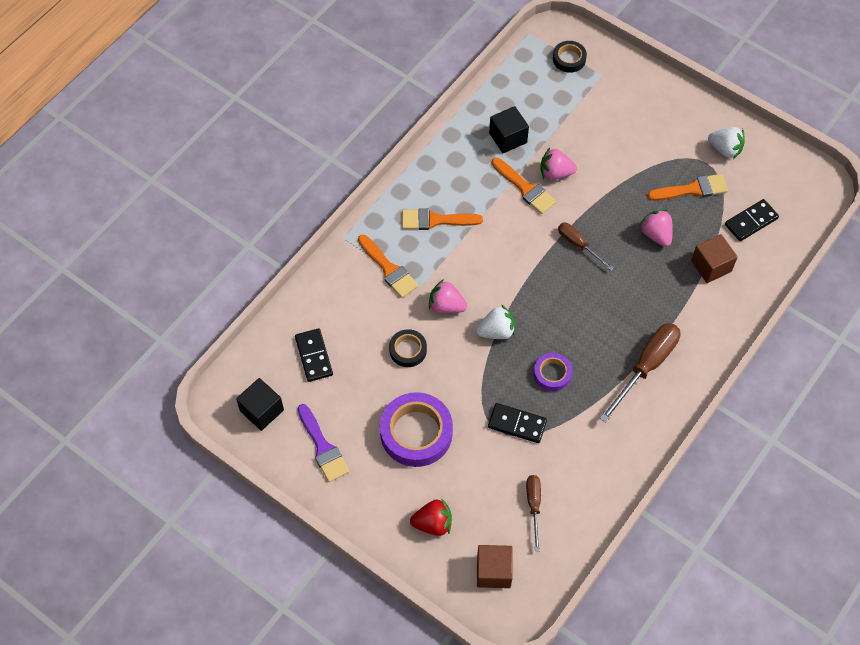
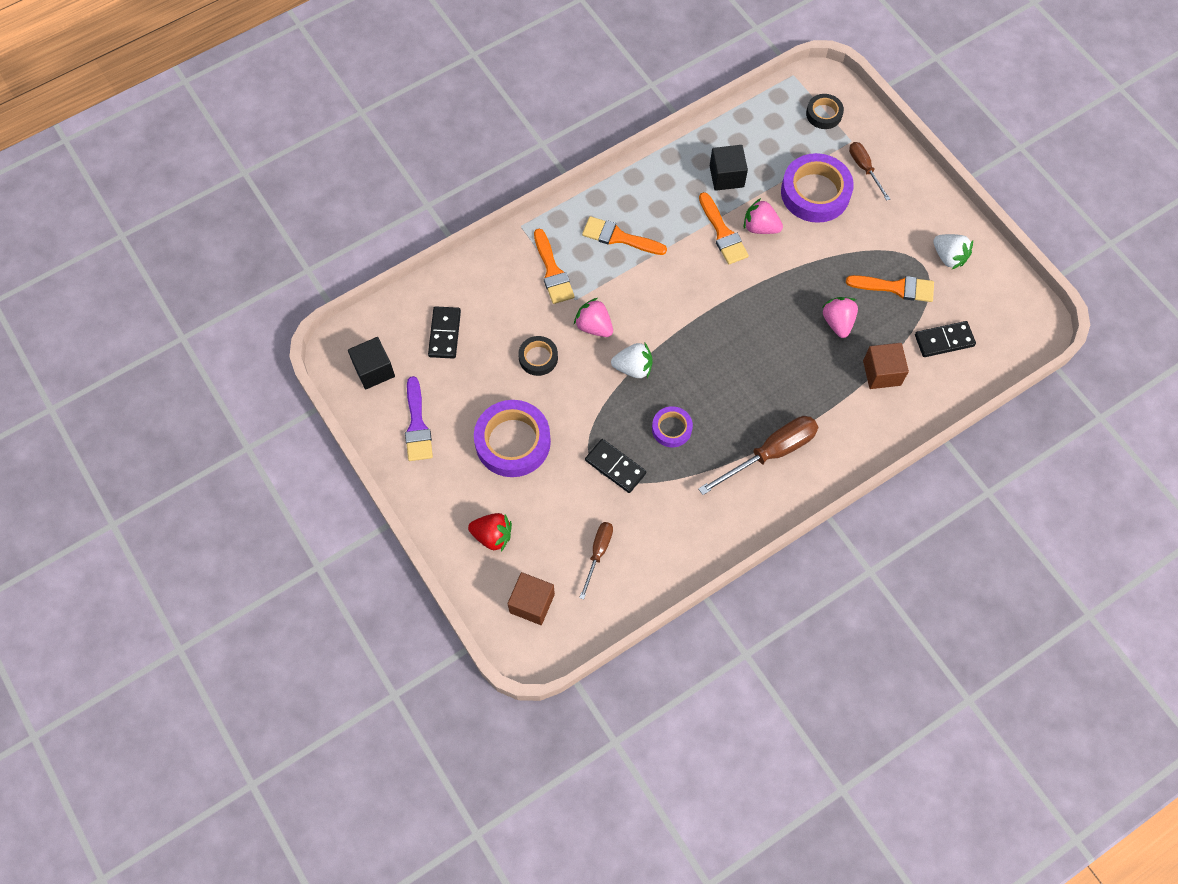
camera: 20 degrees right, 5 degrees up
(578, 245) = (753, 307): brown screwdriver -> brown screwdriver (864, 168)
(590, 129) = (815, 192): none -> purple tape

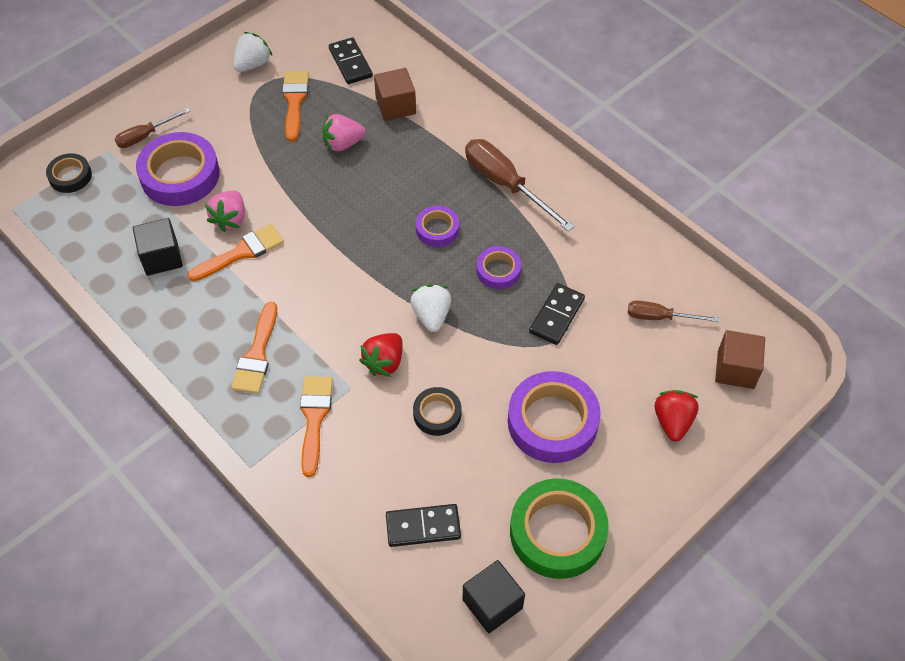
camera: 100 degrees left, 10 degrees down
(417, 425) = (557, 532): purple brush -> green tape
(552, 271) = (314, 418): orange brush -> orange brush turned 60 degrees counterclockwise
(594, 326) = (384, 362): pink strawberry -> red strawberry
(725, 386) = (437, 229): none -> purple tape

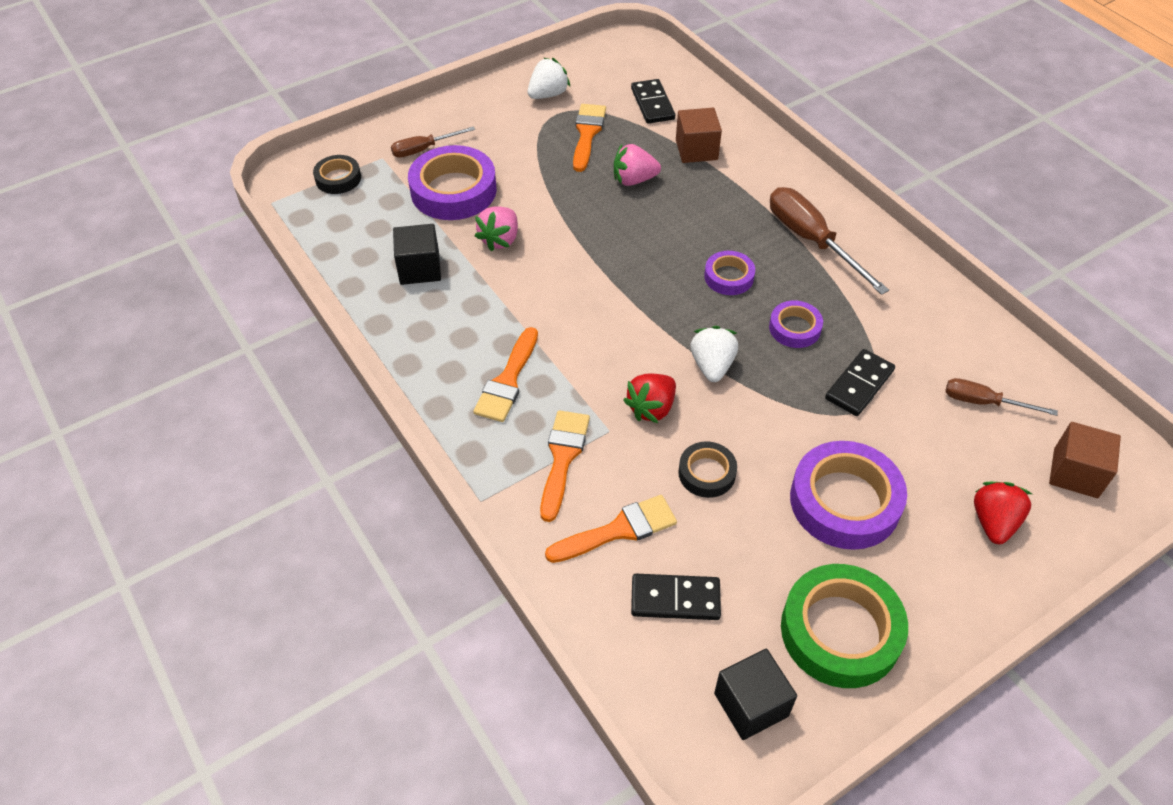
camera: 10 degrees right, 5 degrees down
(241, 252) = (507, 274): orange brush -> orange brush (619, 530)

